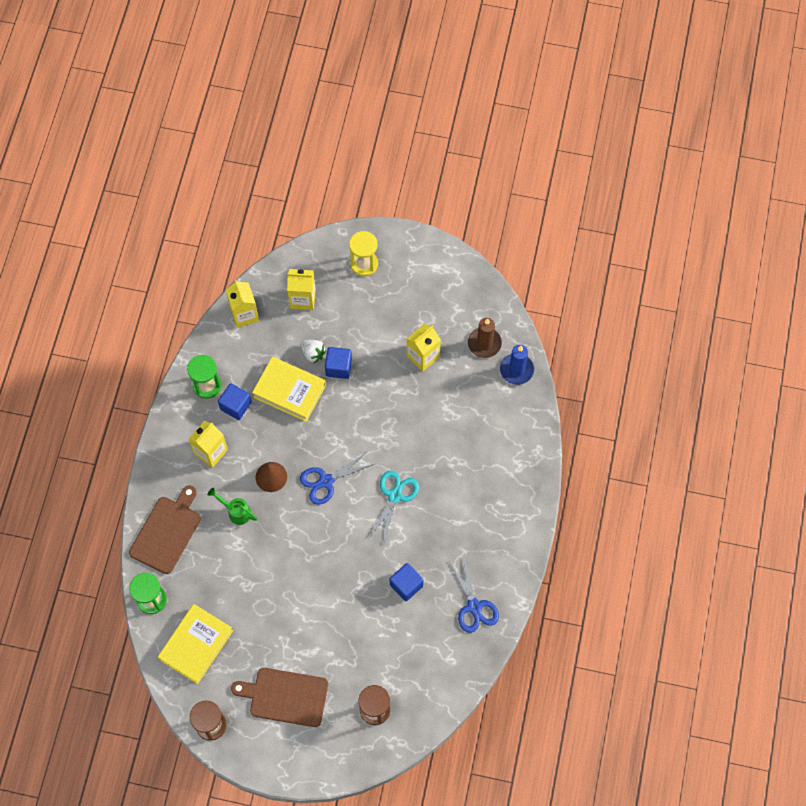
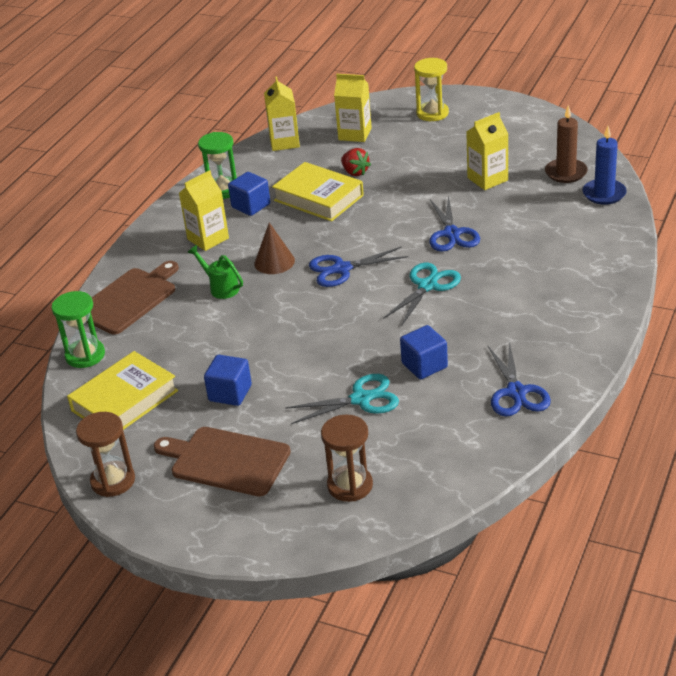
camera: 15 degrees right, 30 degrees down
(313, 354) = (355, 172): white strawberry -> red strawberry
(338, 367) = (383, 183): blue cube -> blue cube (230, 393)
(367, 625) = (361, 399): none -> turquoise scissors
(404, 430) = (452, 234): none -> blue scissors

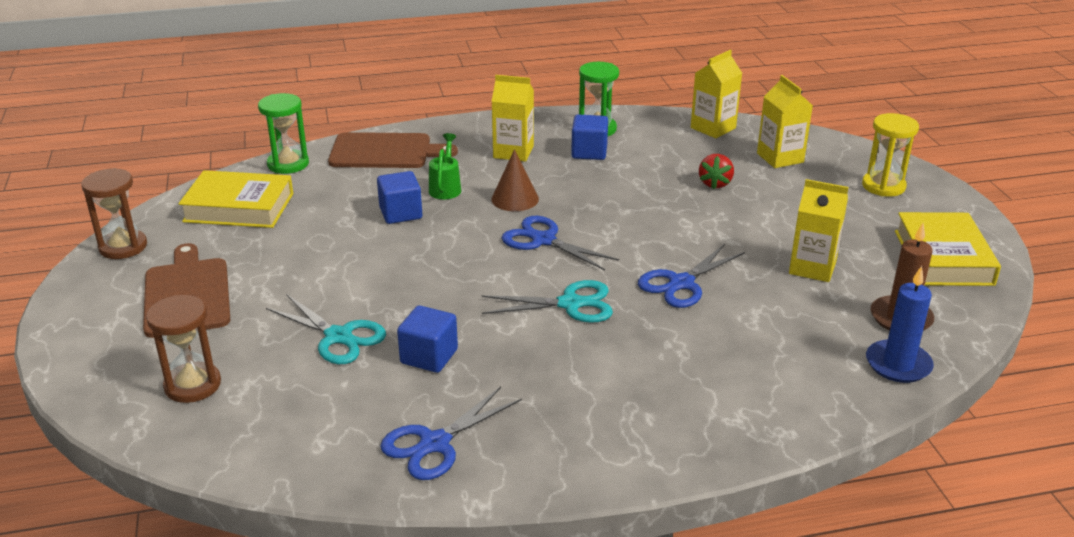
camera: 50 degrees right, 5 degrees down
(230, 393) = (290, 256): blue cube -> blue cube (400, 213)
(318, 198) = (645, 181): yellow book -> yellow book (943, 257)

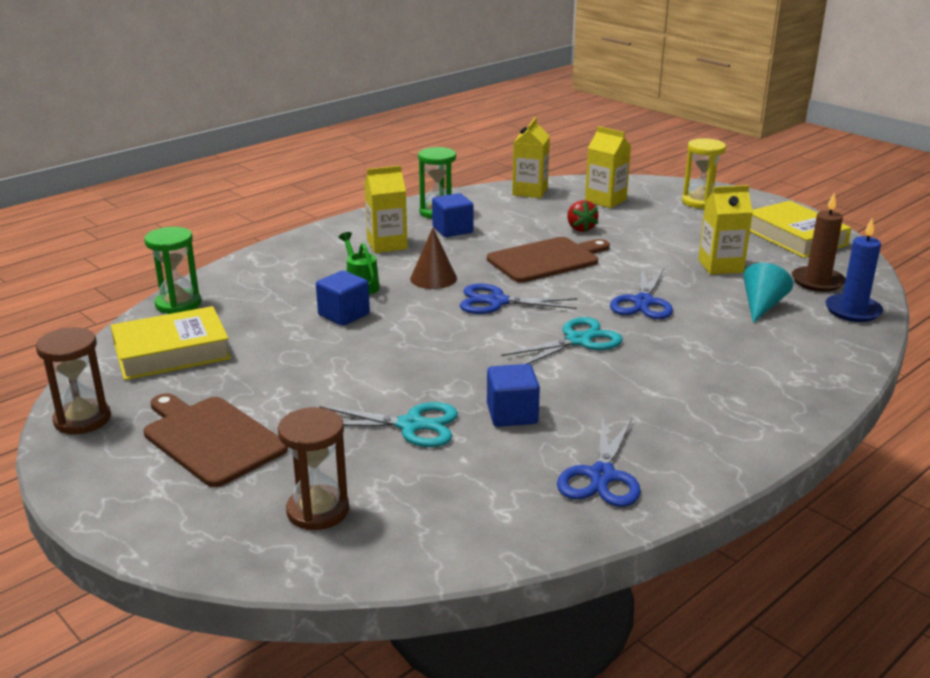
camera: 30 degrees left, 5 degrees down
(385, 151) = (266, 271): brown cutting board -> brown cutting board (546, 259)
(801, 326) = (762, 306): none -> turquoise cone

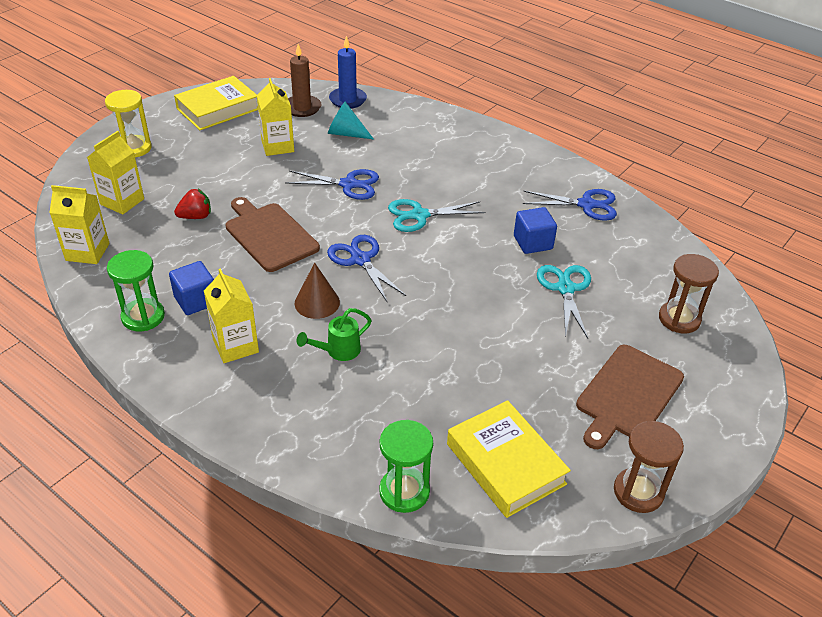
camera: 100 degrees left, 15 degrees up
(344, 315) = (403, 353): blue cube -> none
(497, 302) = (360, 260): blue scissors -> blue scissors turned 150 degrees clockwise
(578, 340) = (419, 215): turquoise scissors -> turquoise scissors turned 60 degrees counterclockwise

